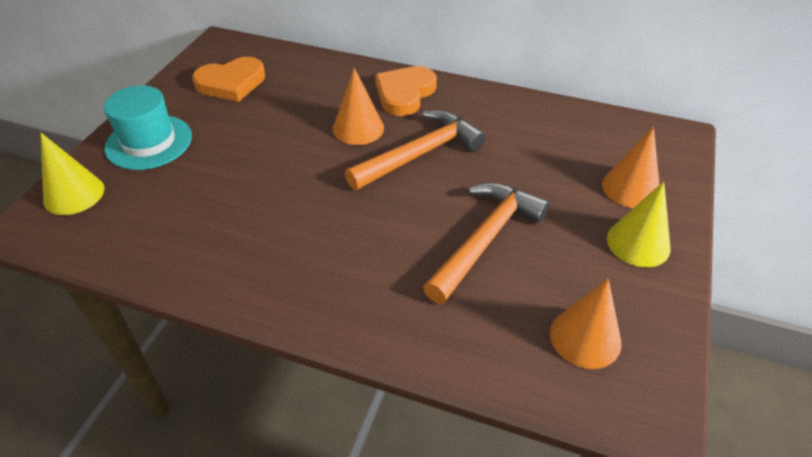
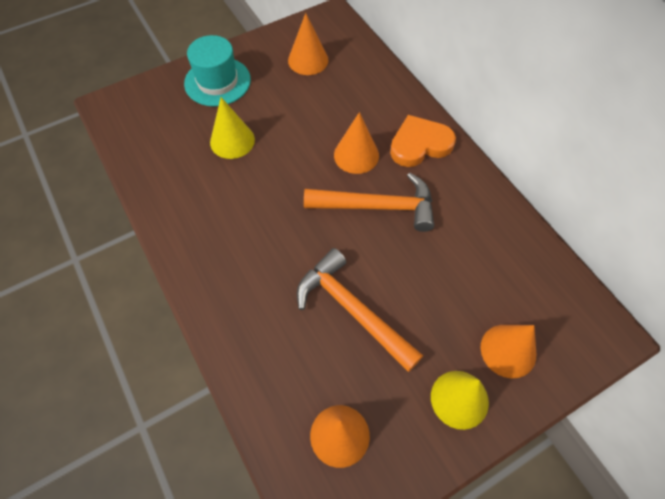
camera: 40 degrees right, 15 degrees up
(74, 194) = (147, 97): yellow cone -> yellow cone (232, 141)
(231, 83) = (308, 60): orange heart -> orange cone
(485, 239) = (352, 309): orange hammer -> orange hammer turned 120 degrees counterclockwise

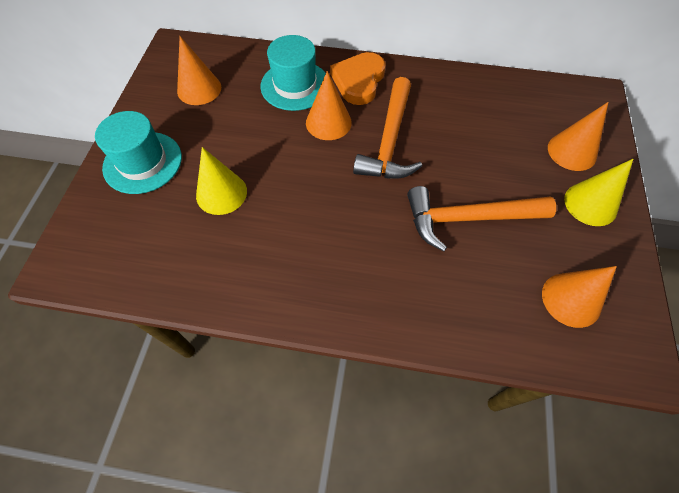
camera: 50 degrees left, 0 degrees up
(371, 109) = (295, 85): none -> turquoise hat
(378, 206) = (389, 141): orange hammer -> orange hammer turned 150 degrees clockwise

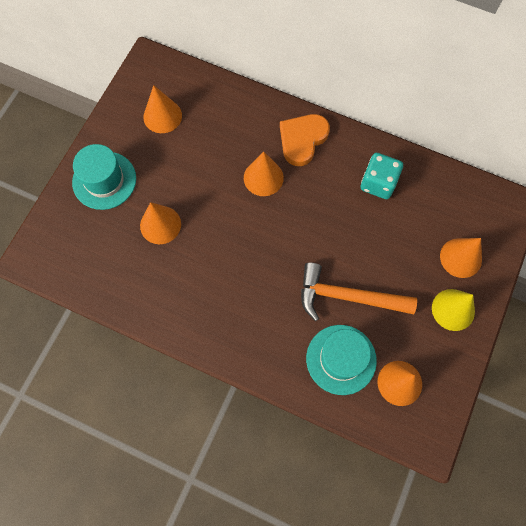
camera: 15 degrees right, 10 degrees up
(221, 193) = (160, 225): yellow cone -> orange cone
(295, 85) = (245, 131): turquoise hat -> turquoise hat (341, 359)
(389, 141) = (309, 209): orange hammer -> none
(453, 103) = (378, 183): none -> turquoise dice

